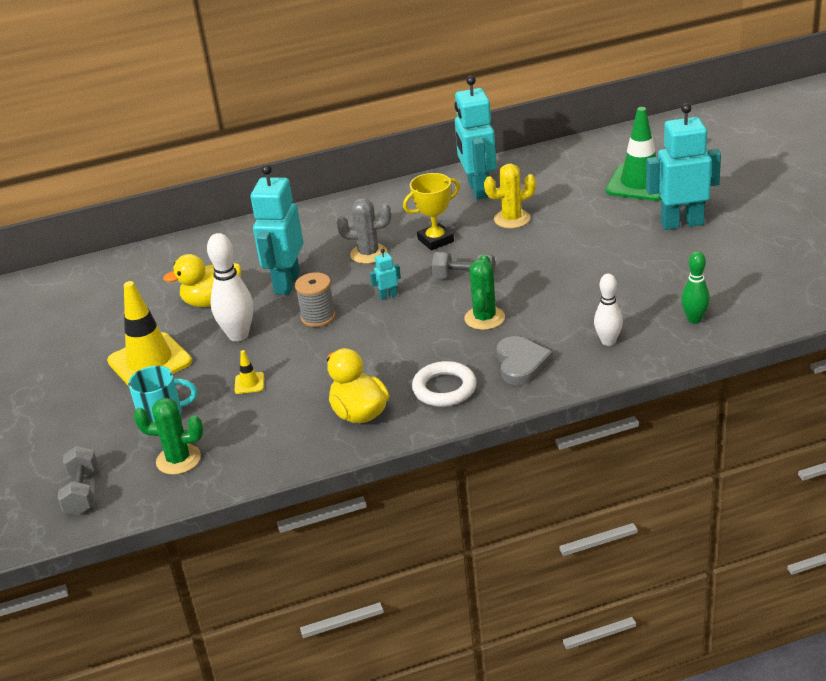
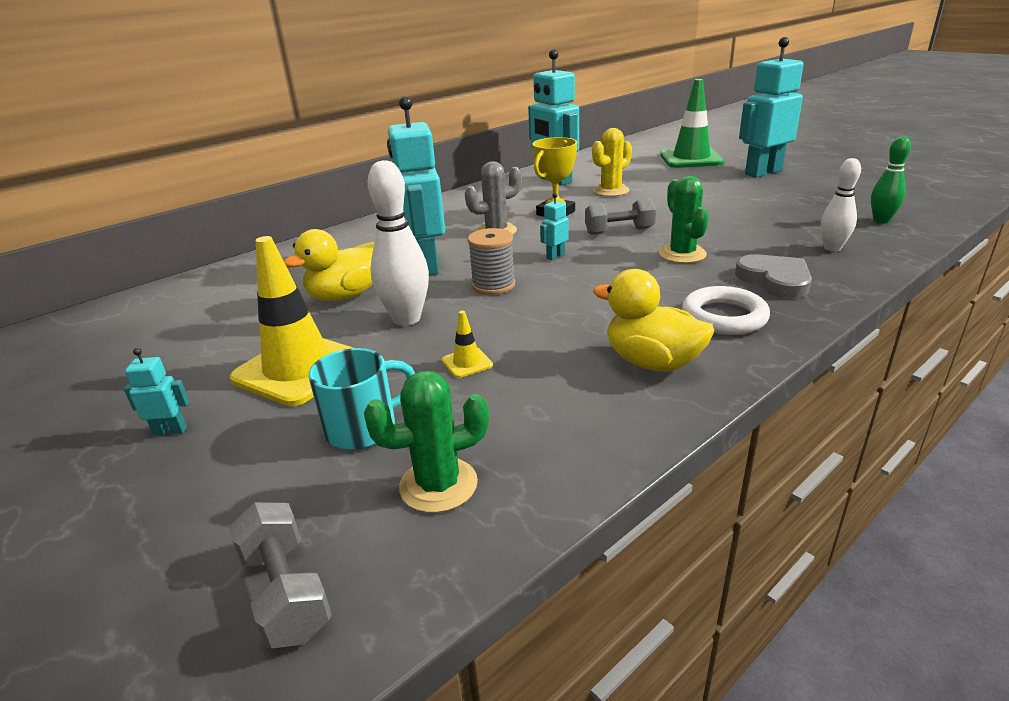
camera: 25 degrees left, 5 degrees down
(63, 389) = (170, 430): none -> turquoise robot

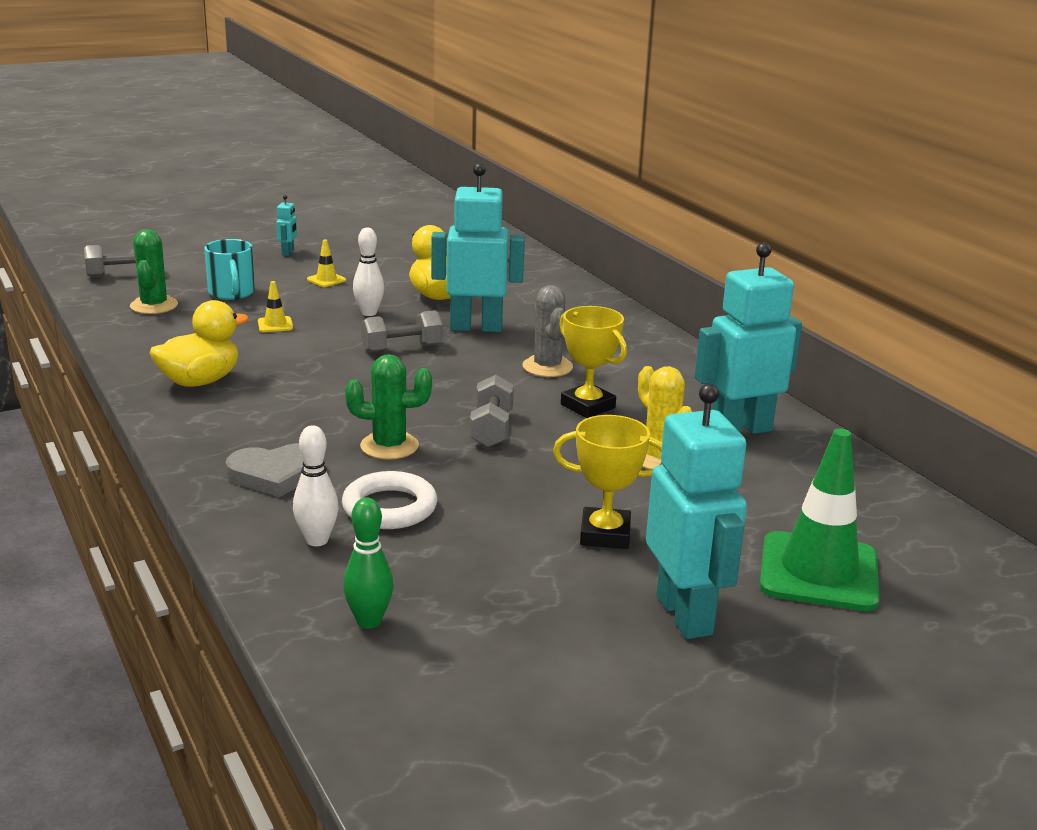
camera: 100 degrees right, 5 degrees down
(298, 369) = (326, 280): yellow traffic cone -> yellow traffic cone, size x0.41
(406, 319) = (369, 313): white bowling pin -> white bowling pin, size x0.65
(493, 285) = (402, 348): grey spool -> grey dumbbell
(555, 256) = (446, 383): turquoise robot -> none
(714, 191) = (605, 534): none -> yellow trophy
(724, 317) = (233, 426): white ring -> white ring (389, 508)

